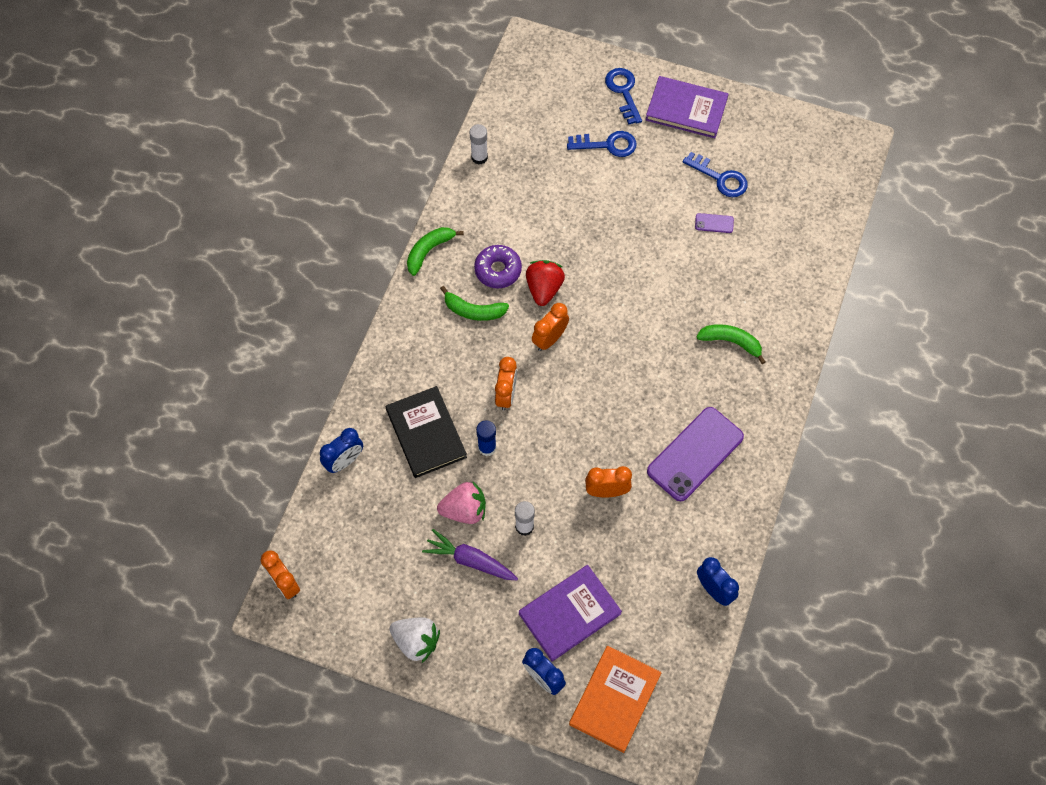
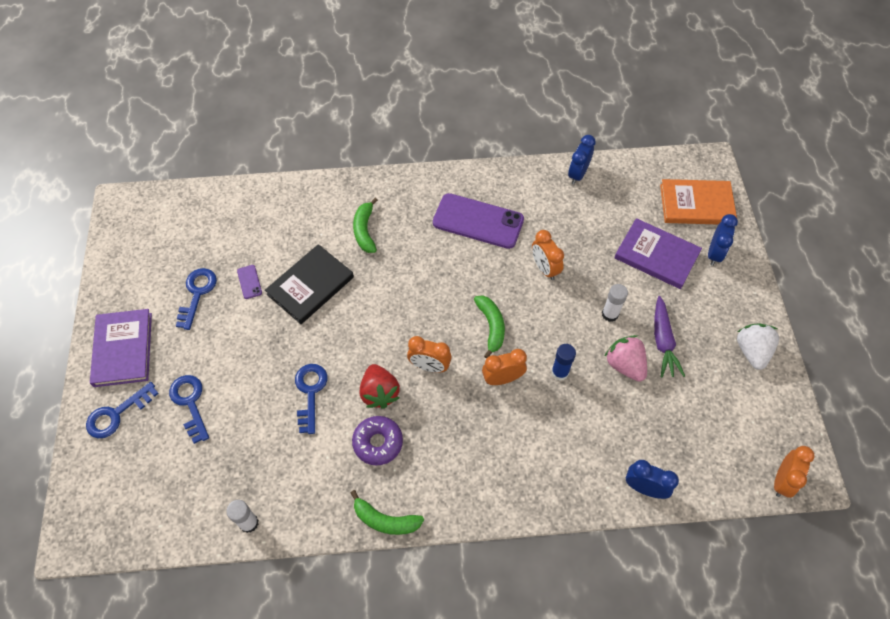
camera: 115 degrees left, 5 degrees down
(426, 433) = (576, 429): black book -> black book (310, 286)
(473, 310) = (432, 445): green banana -> green banana (491, 326)
(544, 289) = (379, 393): red strawberry -> red strawberry turned 90 degrees counterclockwise
(572, 235) = (310, 392): none -> blue key

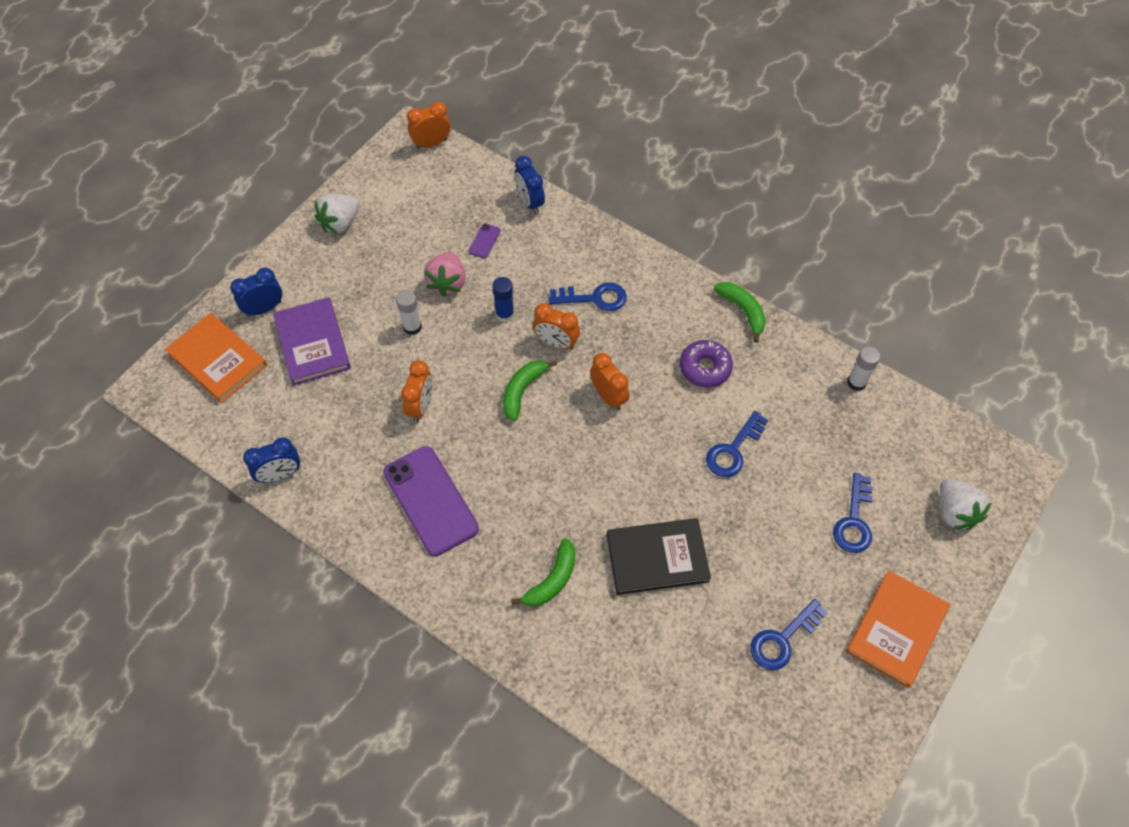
camera: 140 degrees left, 0 degrees up
(115, 464) = (955, 512): none -> white strawberry
(117, 414) = (933, 560): blue key -> blue key (594, 298)
(123, 349) = (896, 630): purple book -> orange book
(249, 282) = (717, 611): purple phone -> purple phone (484, 241)
(379, 393) = (671, 406): red strawberry -> none
(663, 342) = (397, 277): purple carrot -> none

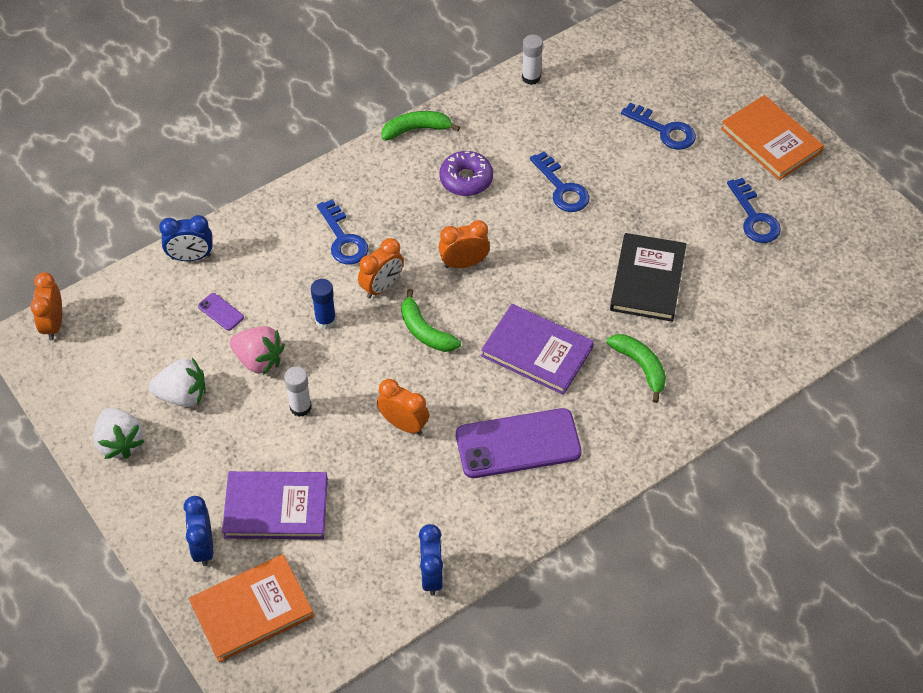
camera: 70 degrees left, 5 degrees down
(535, 486) = (537, 351): none -> purple book
(594, 298) = (343, 239): blue key -> blue key turned 135 degrees clockwise
(955, 512) = (681, 63): white strawberry -> white strawberry (182, 395)

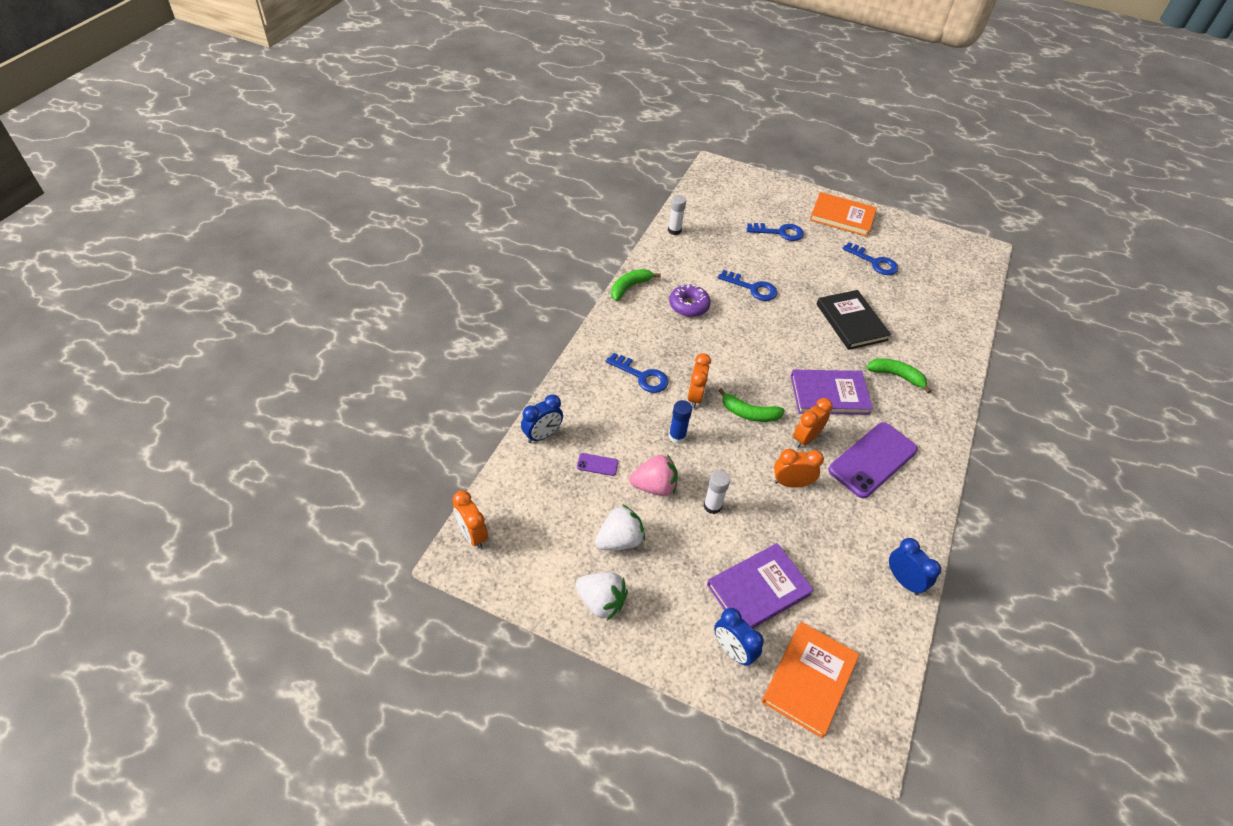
camera: 35 degrees left, 5 degrees down
(464, 263) = (734, 358): orange clock -> orange clock (805, 438)

